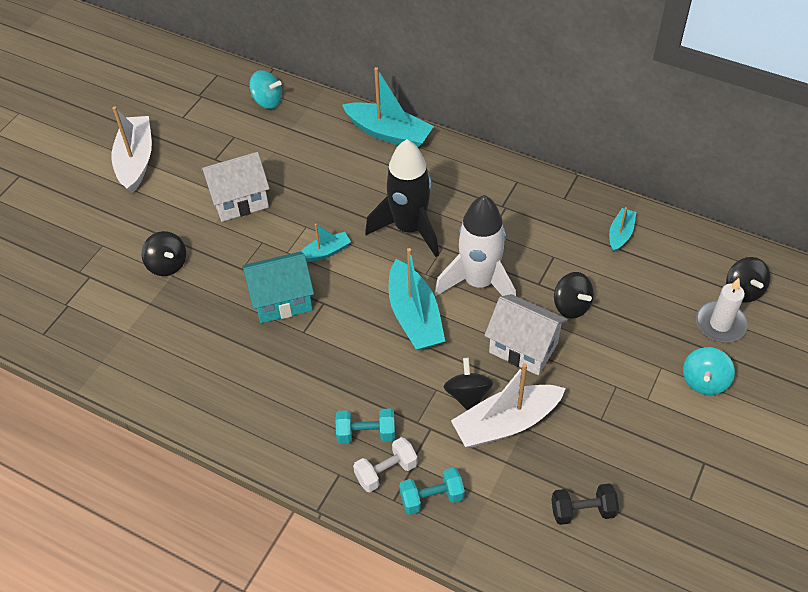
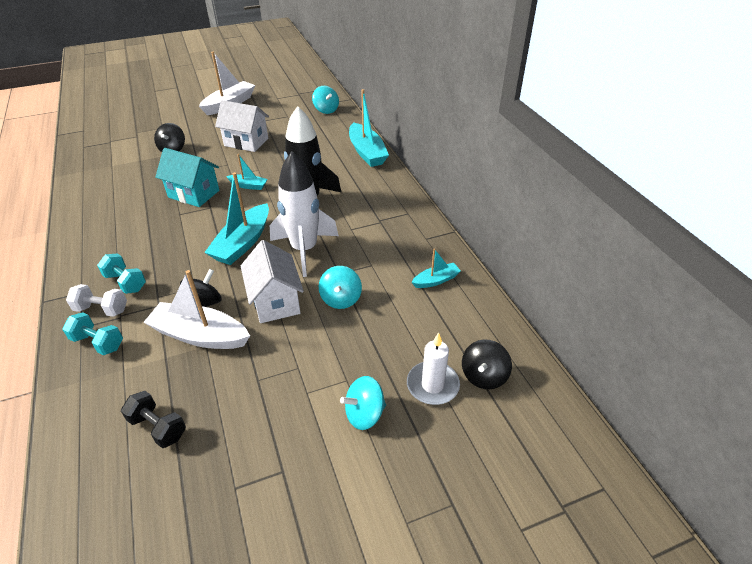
camera: 40 degrees right, 10 degrees down
(571, 306) = (341, 299): black spinning top -> turquoise spinning top

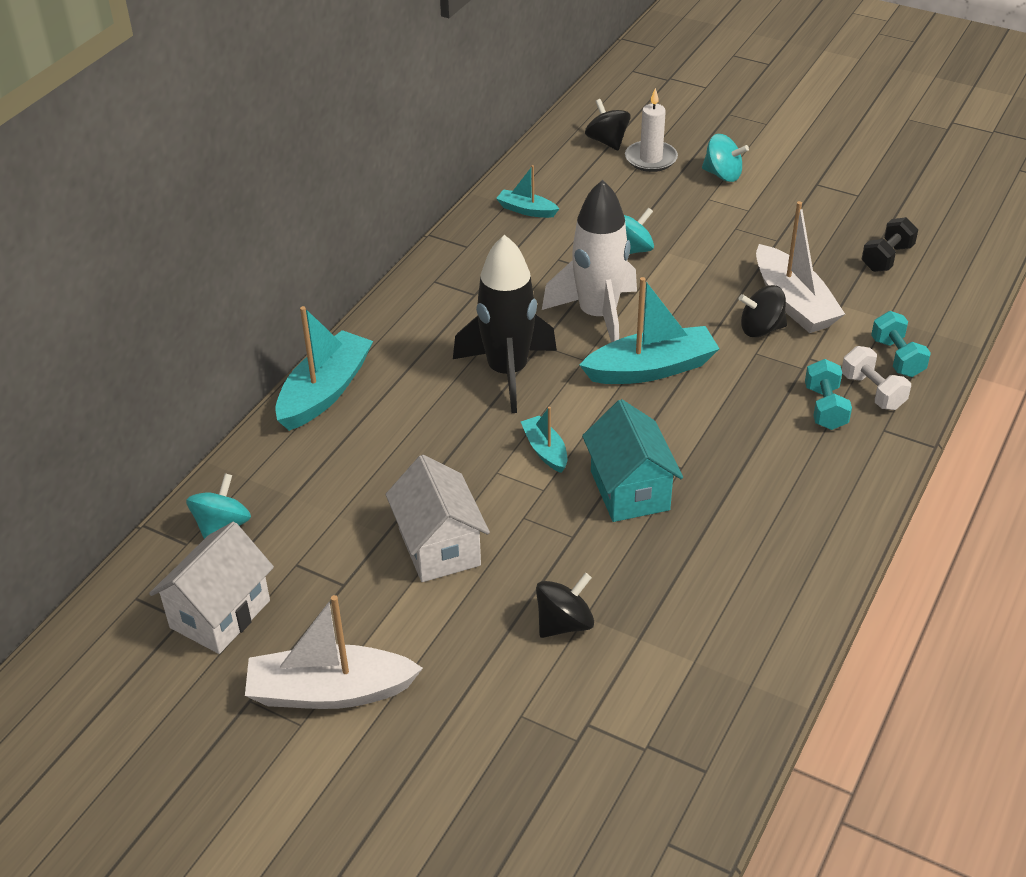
camera: 130 degrees left, 0 degrees up
(158, 427) = (887, 258): black dumbbell -> black dumbbell turned 45 degrees clockwise
(276, 301) = (691, 286): white house -> white house (220, 614)
(484, 376) = (607, 141): black spinning top -> black spinning top turned 105 degrees counterclockwise

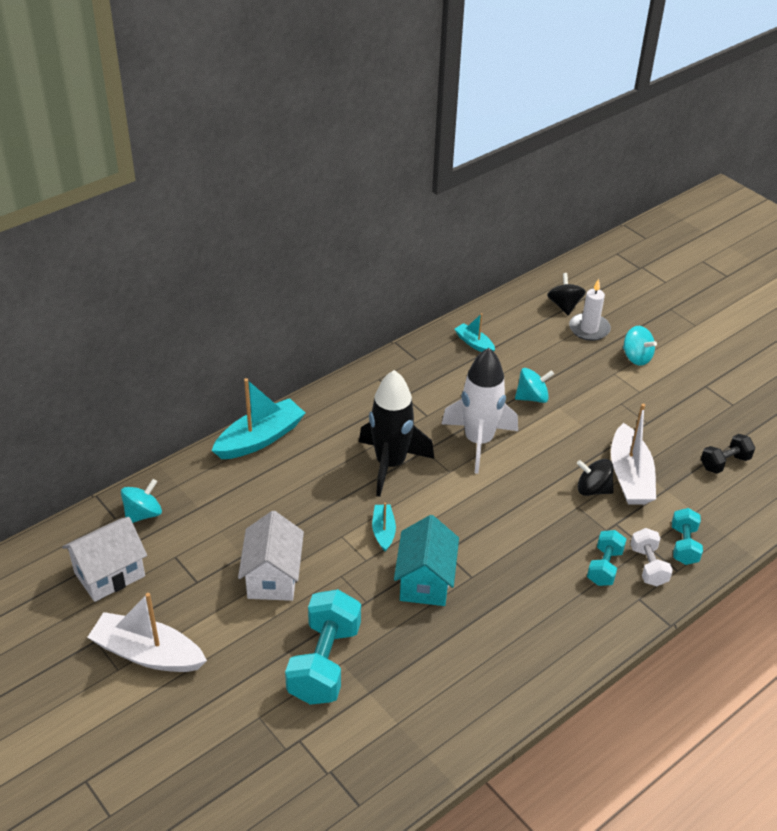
camera: 20 degrees right, 0 degrees up
(564, 623) = (324, 663): black spinning top -> turquoise dumbbell
(651, 369) = (493, 494): turquoise boat -> none

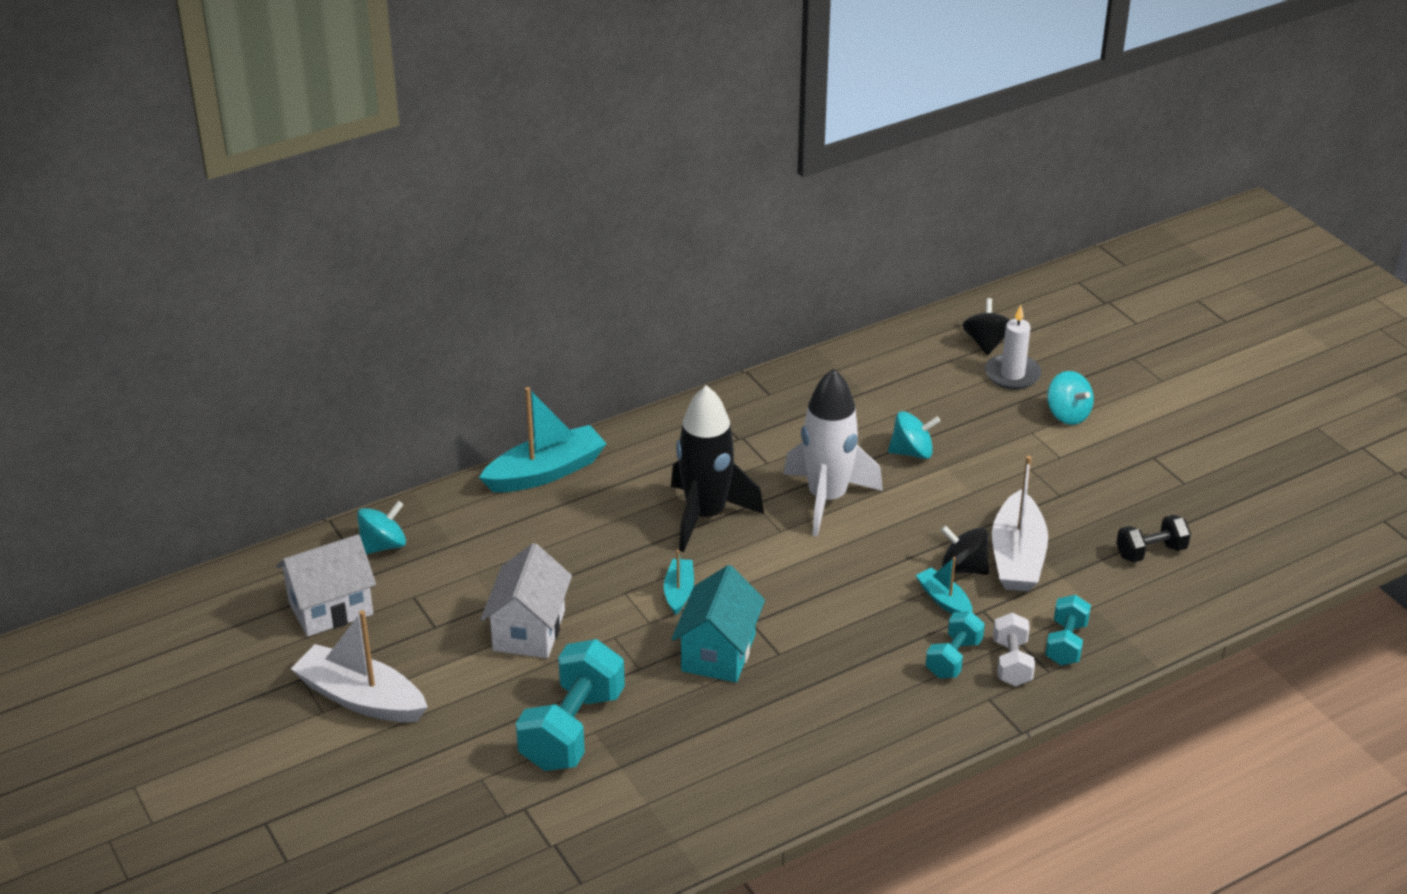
camera: 10 degrees right, 5 degrees down
(474, 343) = (851, 381): turquoise boat -> turquoise boat (944, 600)

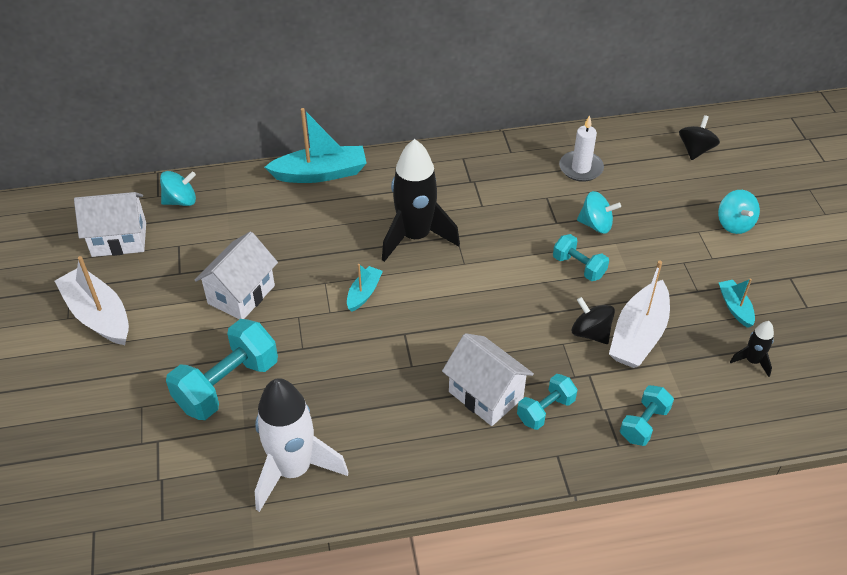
camera: 20 degrees right, 10 degrees up
(718, 653) = (366, 352): turquoise house -> none
(827, 499) = (512, 246): white rocket -> white rocket (293, 470)
(879, 660) = (486, 395): none -> white house
(915, 502) = (579, 267): none -> turquoise dumbbell
(944, 600) = (562, 356): turquoise boat -> turquoise boat (735, 307)
(1011, 663) = (591, 428): white dumbbell -> none
(1012, 374) = (704, 180): white candle -> white candle (581, 168)
(1151, 552) = (752, 361): black dumbbell -> black rocket

